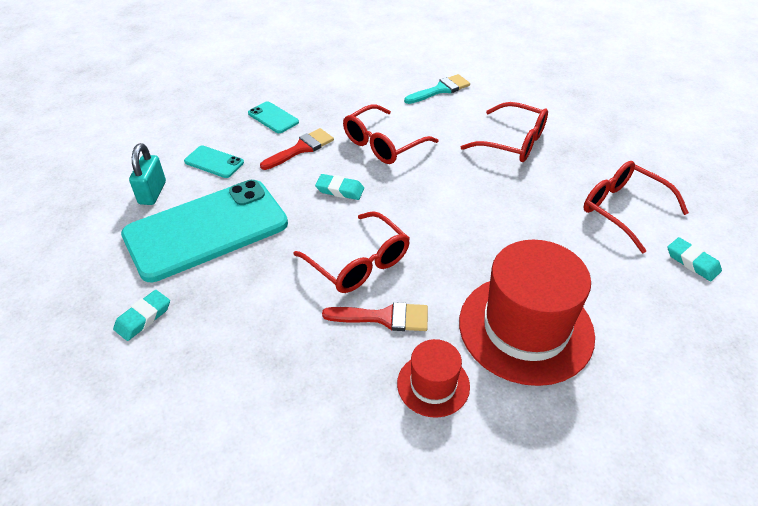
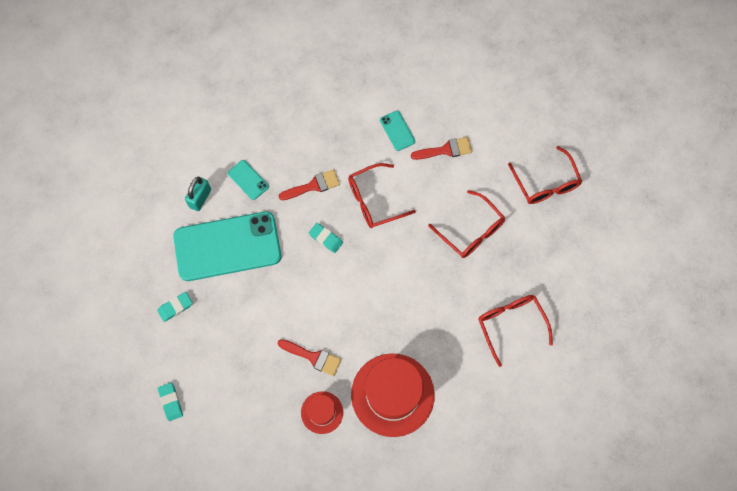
camera: 20 degrees right, 25 degrees up
(273, 118) = (304, 142): turquoise phone -> turquoise phone (397, 131)
(358, 262) = (314, 309): red glasses -> red glasses (545, 183)
(440, 90) = (446, 150): turquoise brush -> red brush
(692, 262) = (527, 384): turquoise eraser -> turquoise eraser (171, 402)

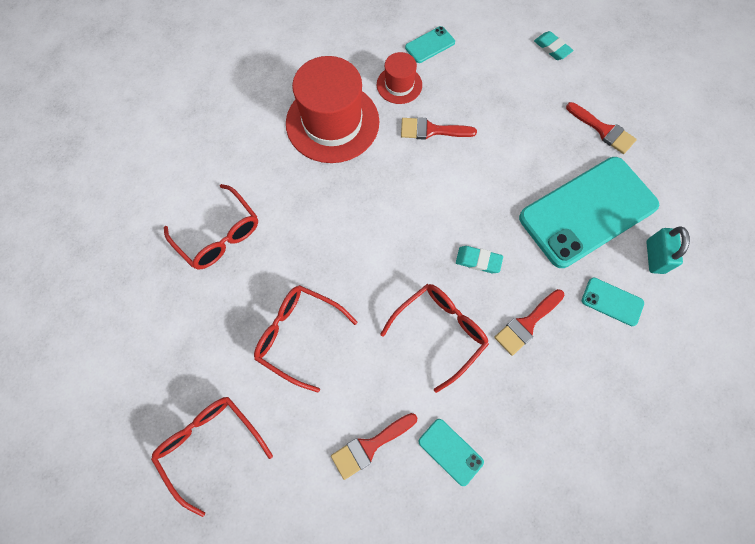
camera: 160 degrees right, 0 degrees up
(175, 307) = (603, 130): turquoise eraser -> red brush
(277, 446) = (430, 45): none -> turquoise phone

